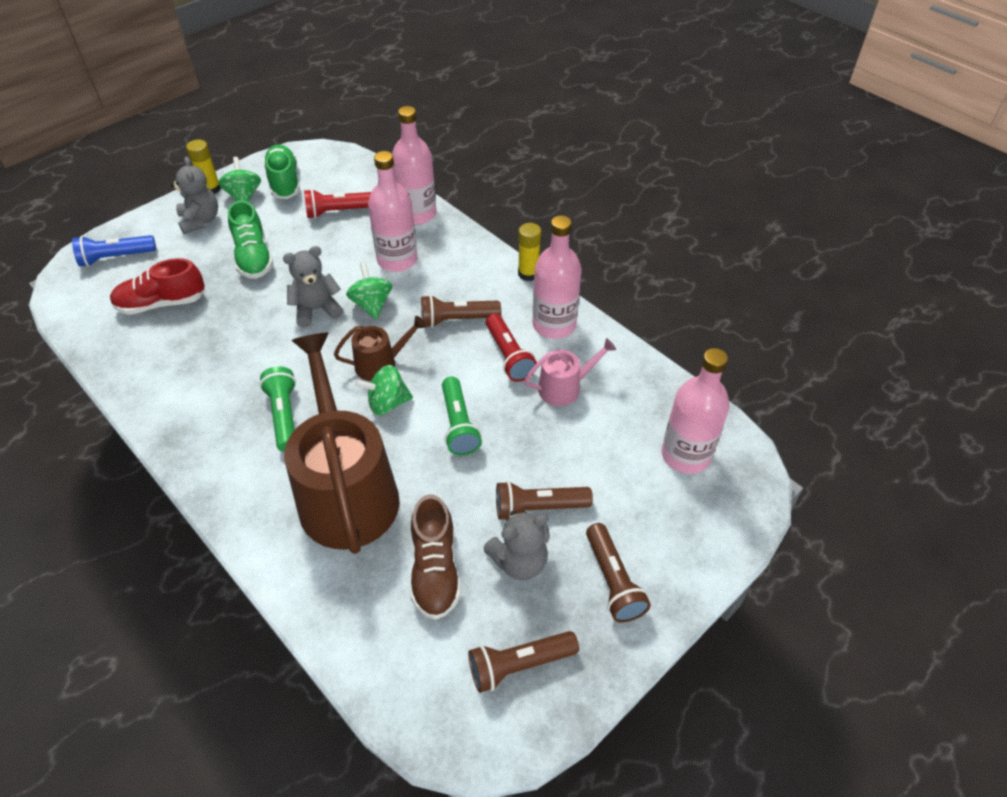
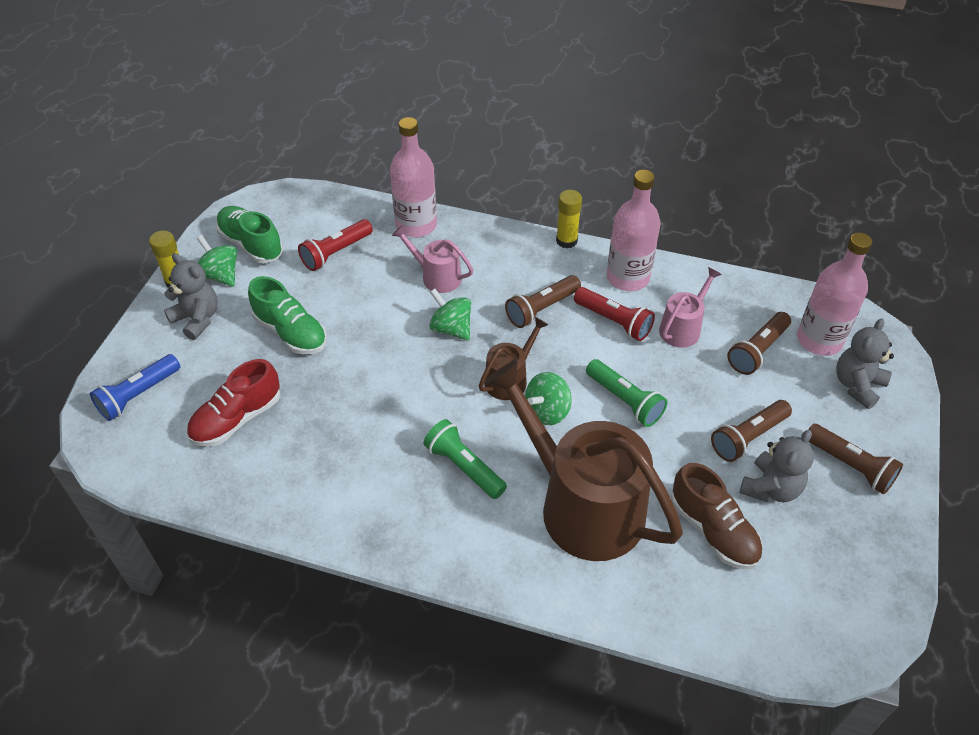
camera: 30 degrees left, 0 degrees up
(316, 309) = (403, 356): grey teddy bear -> grey teddy bear (857, 385)
(397, 260) = (437, 276): pink bottle -> pink watering can
(519, 665) = (840, 567): brown flashlight -> brown flashlight (757, 351)

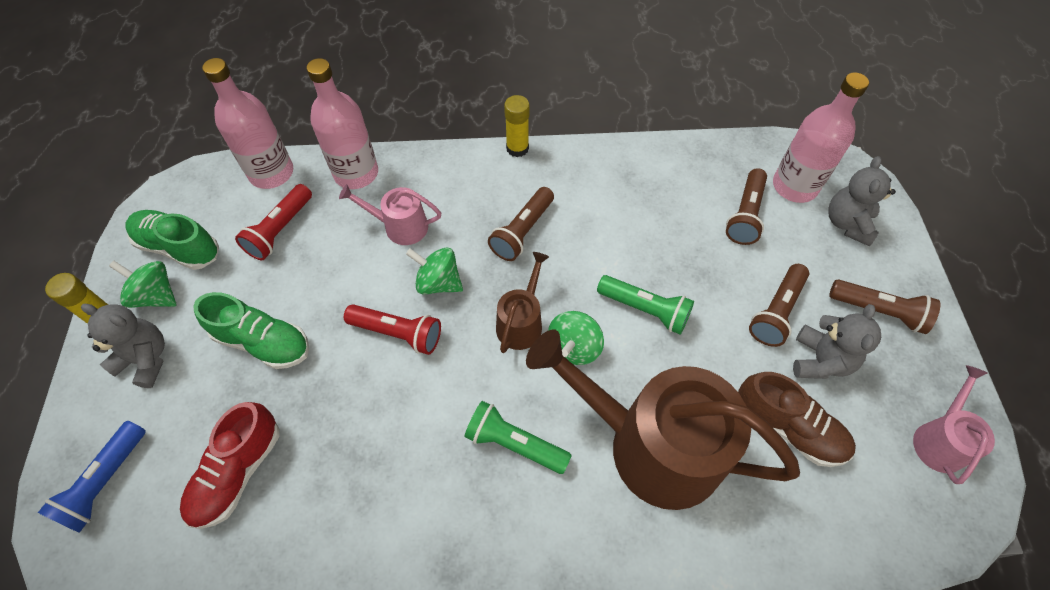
camera: 20 degrees left, 10 degrees up
(613, 321) = (598, 224): red flashlight -> red flashlight (397, 333)
(628, 277) = (593, 172): pink bottle -> pink bottle (271, 173)
(682, 328) = (667, 211): pink watering can -> pink watering can (939, 440)

